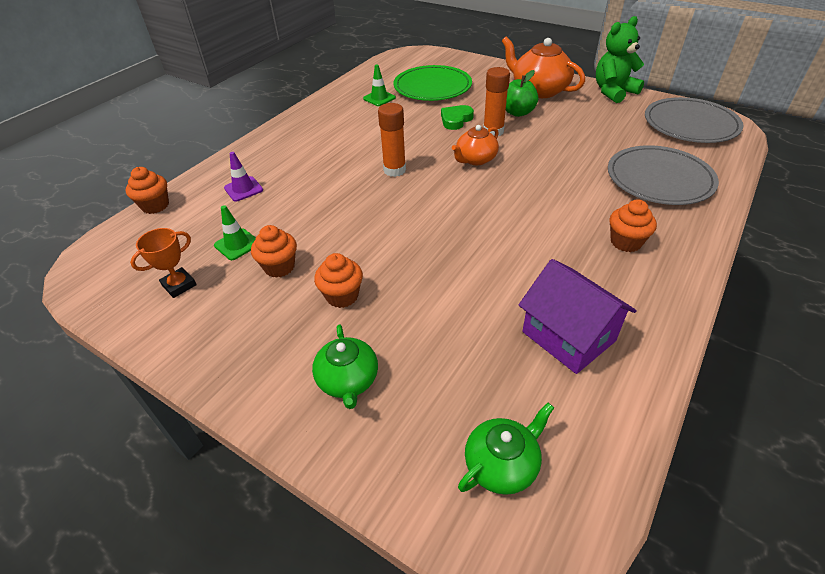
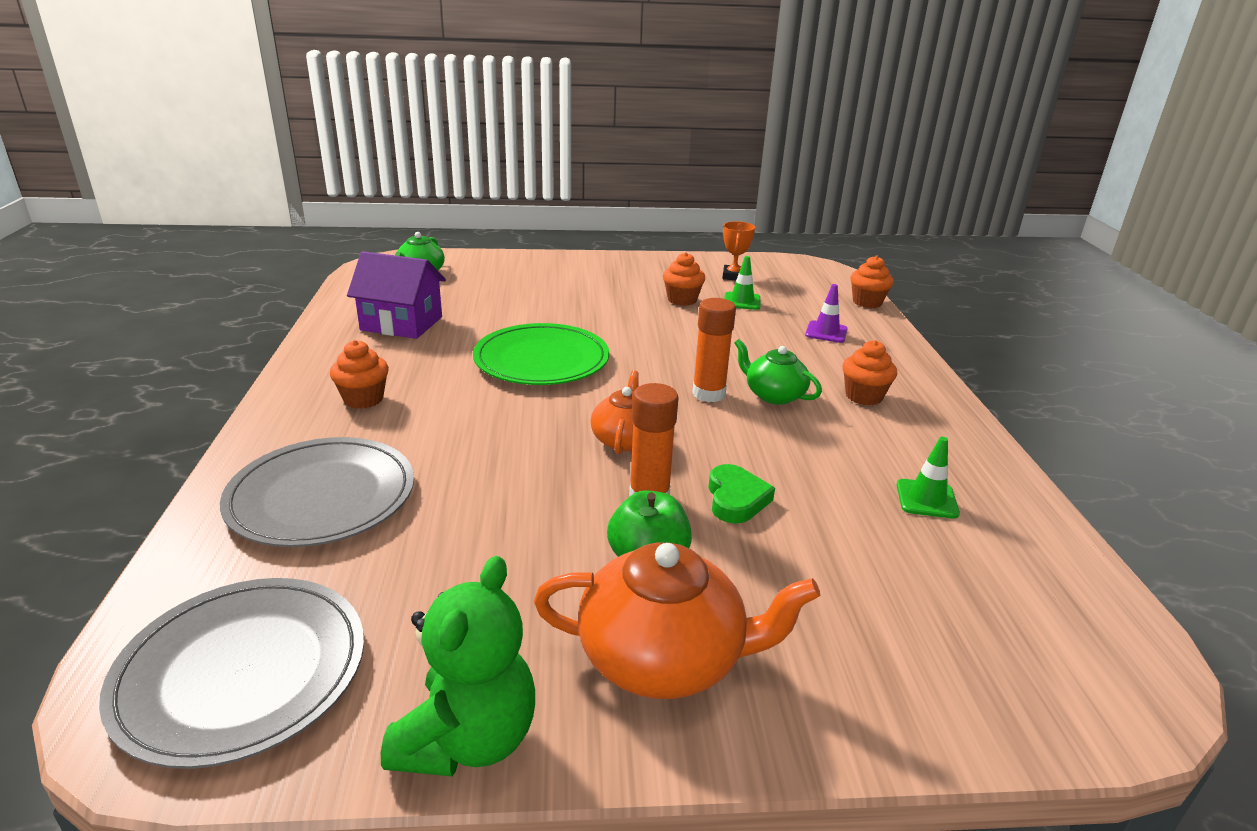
camera: 140 degrees right, 15 degrees down
(342, 296) = (606, 299): orange cupcake -> orange cupcake (863, 396)
(348, 380) = (546, 274): green teapot -> green teapot (774, 395)
(432, 87) = (891, 569): green plate -> green plate (541, 360)

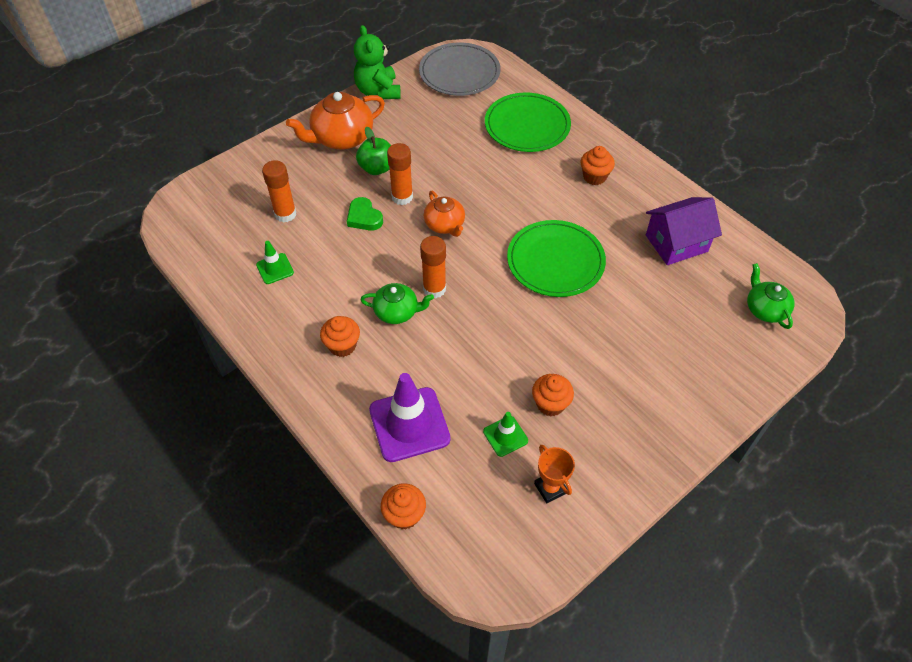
camera: 145 degrees right, 25 degrees up
(322, 496) = (527, 125): grey plate -> green plate
(826, 332) = (409, 424): purple traffic cone -> purple traffic cone, size x1.97
(875, 566) = (285, 214): none -> orange glue stick

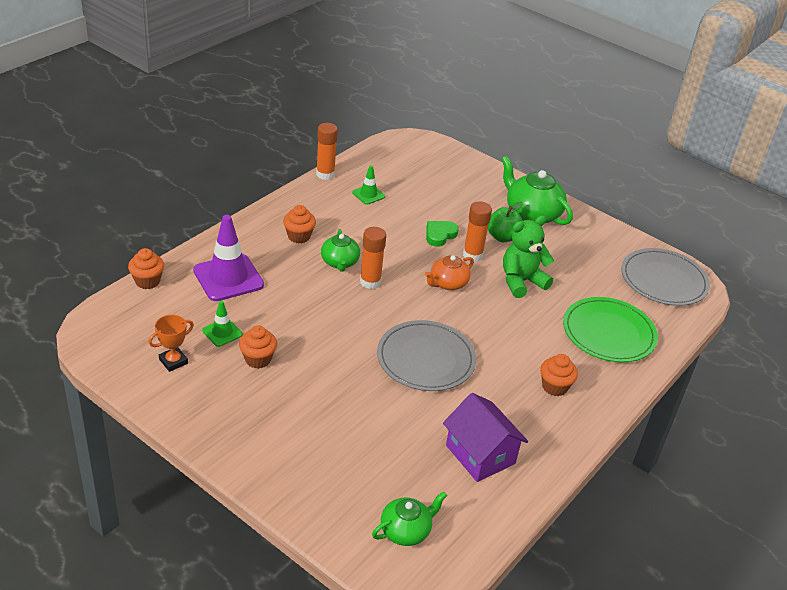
camera: 75 degrees right, 15 degrees down
(285, 214) = (428, 193): orange glue stick -> orange glue stick (325, 174)
(342, 138) = (532, 213): orange teapot -> green teapot
(378, 91) = (605, 229): green teddy bear -> green teddy bear (521, 281)
(555, 261) = (426, 359): green plate -> grey plate

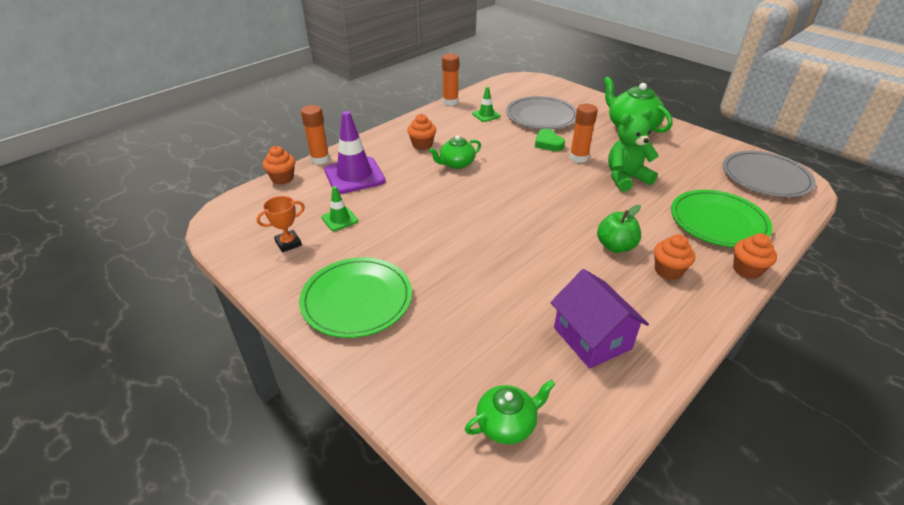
camera: 10 degrees right, 0 degrees up
(256, 421) = (357, 299): none -> green plate
(258, 359) = (369, 242): orange cupcake -> orange cupcake (747, 270)
(340, 262) = (456, 164): green teapot -> green teapot turned 60 degrees clockwise
(370, 282) = (483, 179): orange glue stick -> orange glue stick (320, 159)
(426, 359) = (533, 243): grey plate -> grey plate (541, 116)
(440, 235) = (548, 143): green heart -> green heart turned 75 degrees counterclockwise
(448, 283) = (555, 180): orange teapot -> none
(502, 237) = (606, 144): green apple -> green apple (615, 246)

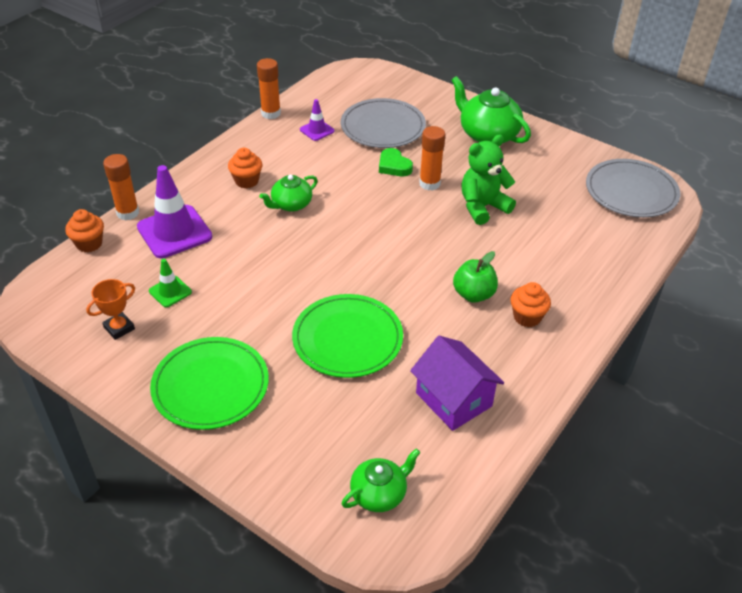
camera: 10 degrees left, 5 degrees up
(486, 115) = (317, 130): green traffic cone -> purple traffic cone
(718, 221) = (579, 253): green plate -> green plate (347, 339)
(747, 270) = (604, 307): orange cupcake -> none

